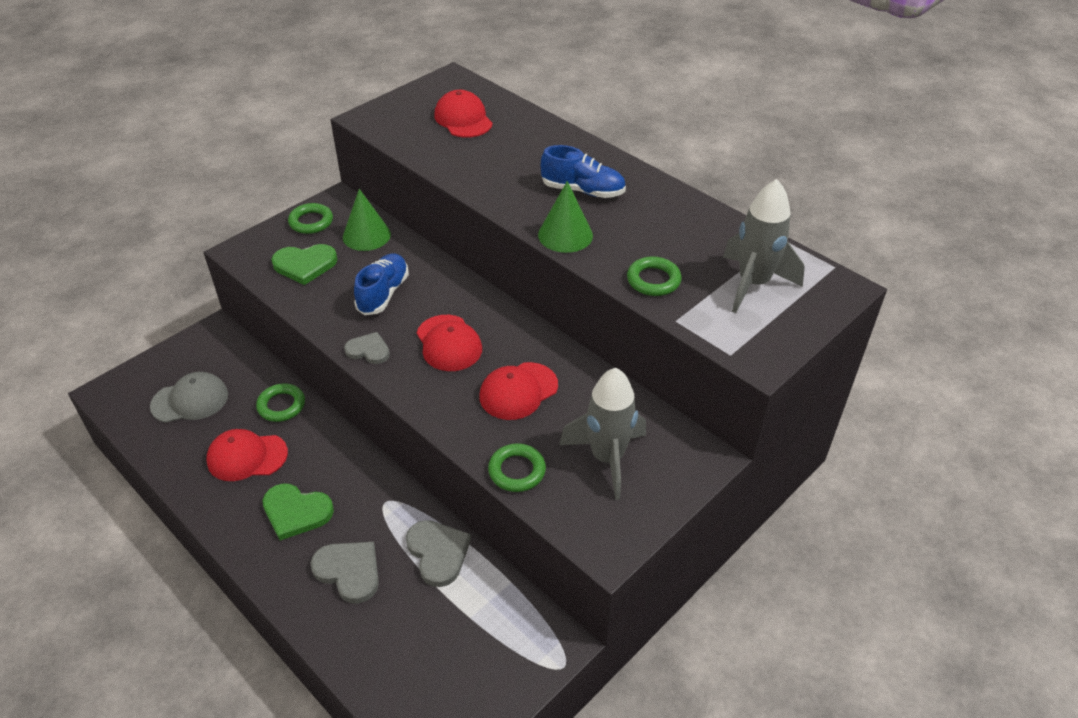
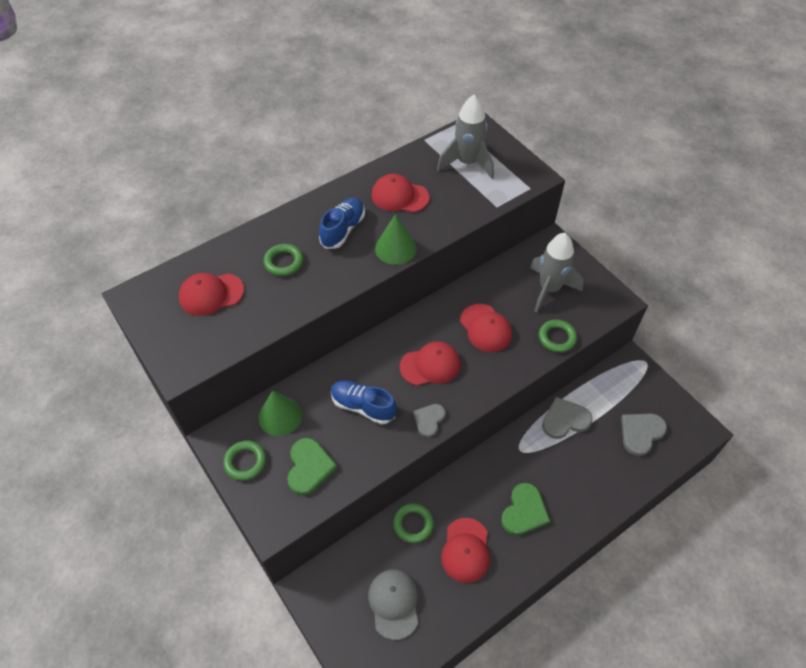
camera: 80 degrees left, 10 degrees up
(349, 571) = (577, 476): grey heart -> grey heart (641, 433)
(653, 280) = (455, 209): green ring -> green ring (284, 262)
(658, 228) = (399, 196): none -> red cap

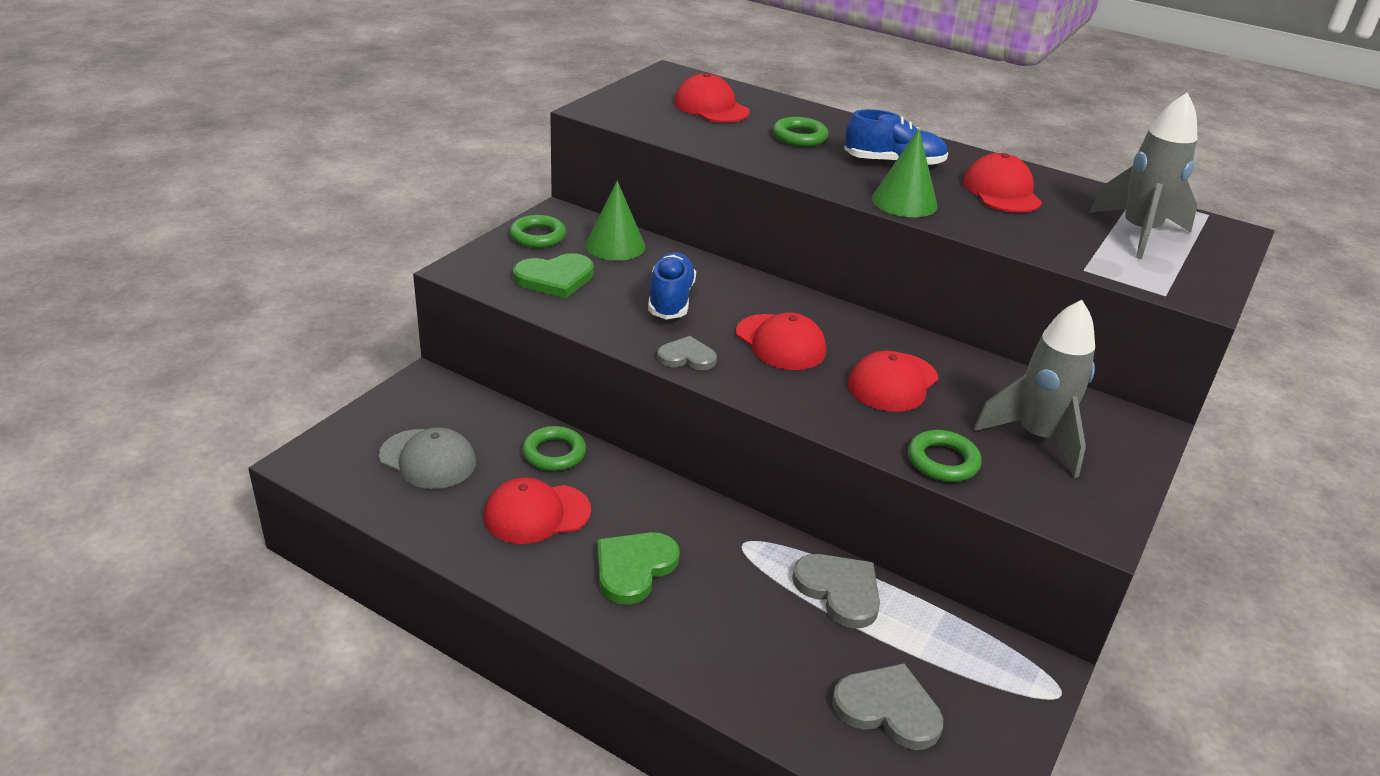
camera: 65 degrees right, 20 degrees down
(394, 603) = (428, 459): grey cap -> grey cap turned 60 degrees clockwise
(524, 511) = (634, 568): green heart -> green heart turned 120 degrees clockwise

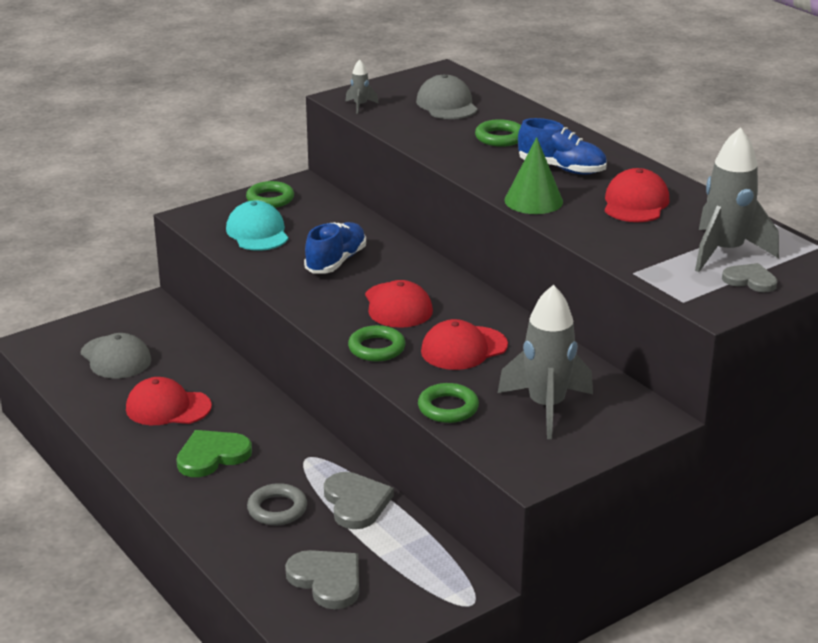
camera: 25 degrees right, 5 degrees down
(554, 453) = (211, 370): green ring -> green ring (376, 348)
(555, 278) = (257, 232): green heart -> turquoise cap
(615, 245) = (327, 214): green cone -> none
(622, 117) = (360, 106): none -> grey rocket
(687, 357) = (312, 304): grey heart -> grey heart (750, 280)
(711, 107) = (447, 105): red cap -> grey cap
(760, 623) = (277, 509): none -> grey ring

